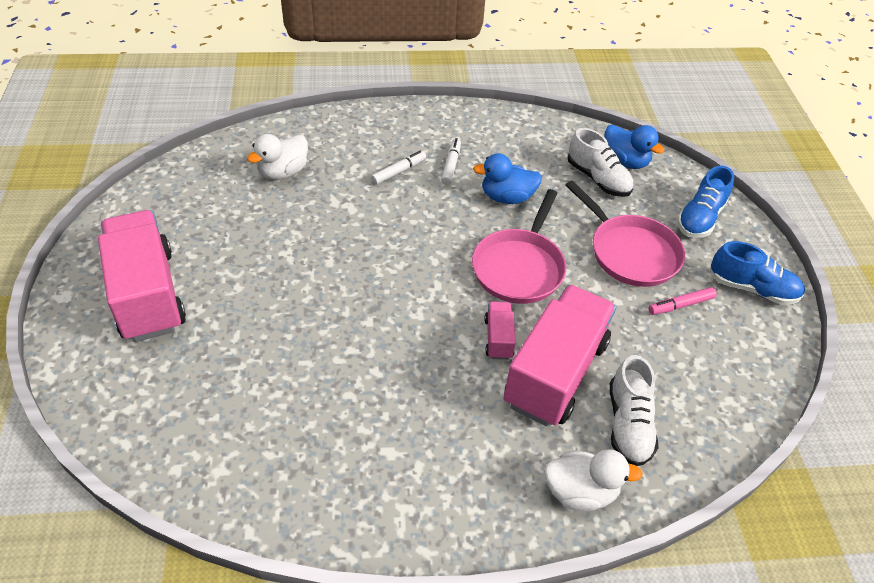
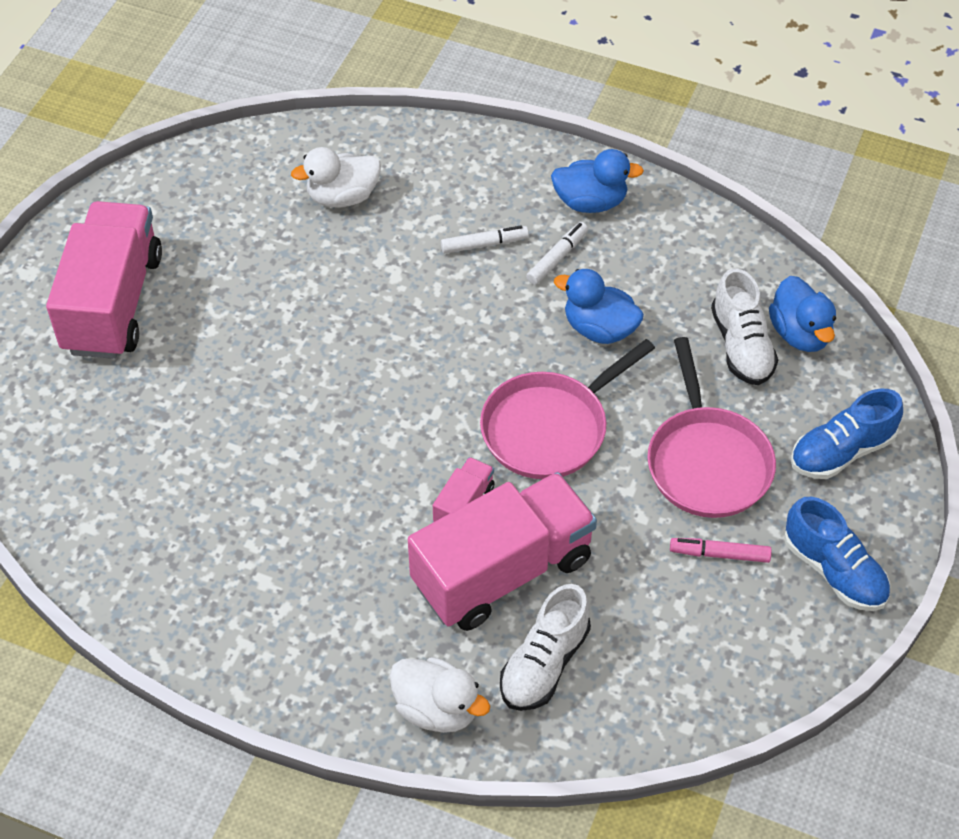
camera: 30 degrees right, 5 degrees up
(449, 128) = (590, 202): none -> blue duck

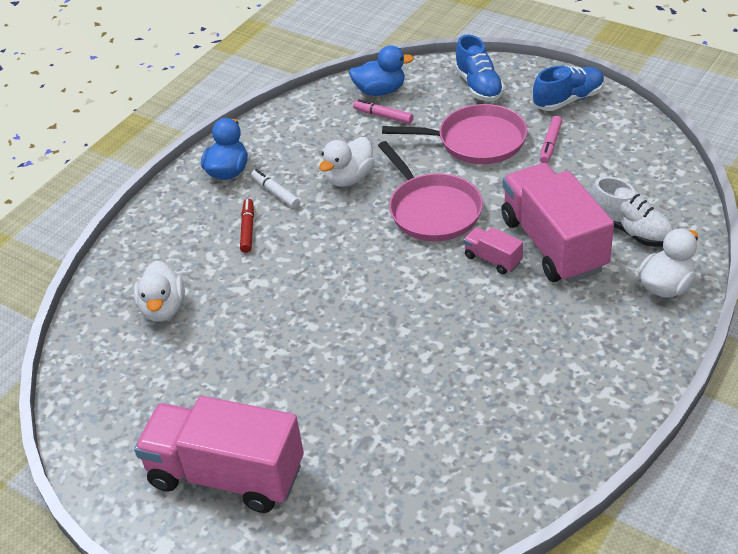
camera: 75 degrees left, 10 degrees down
(484, 244) = (247, 229): white marker -> red marker
(599, 329) = (349, 178): blue duck -> white duck
(741, 346) = (383, 116): white shoe -> pink marker

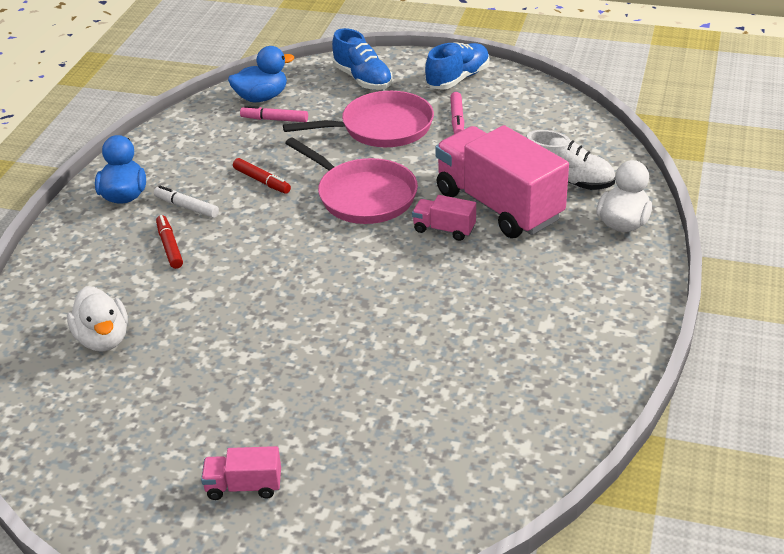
camera: 20 degrees left, 5 degrees down
(226, 475) = (244, 486): pink truck -> pink truck, size x0.44
(349, 178) = (262, 181): white duck -> red marker

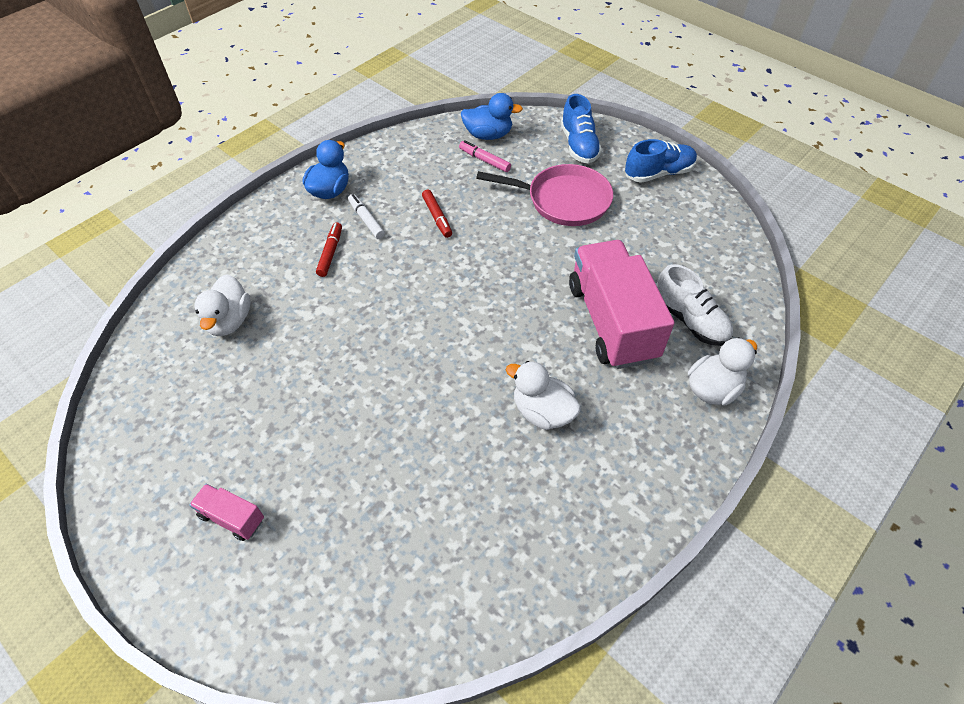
camera: 25 degrees right, 15 degrees up
(363, 196) = (505, 264): pink pan -> none
(444, 229) = (550, 327): pink truck -> none
(457, 119) = (632, 215): pink marker -> none
(485, 294) = (542, 412): none -> white duck

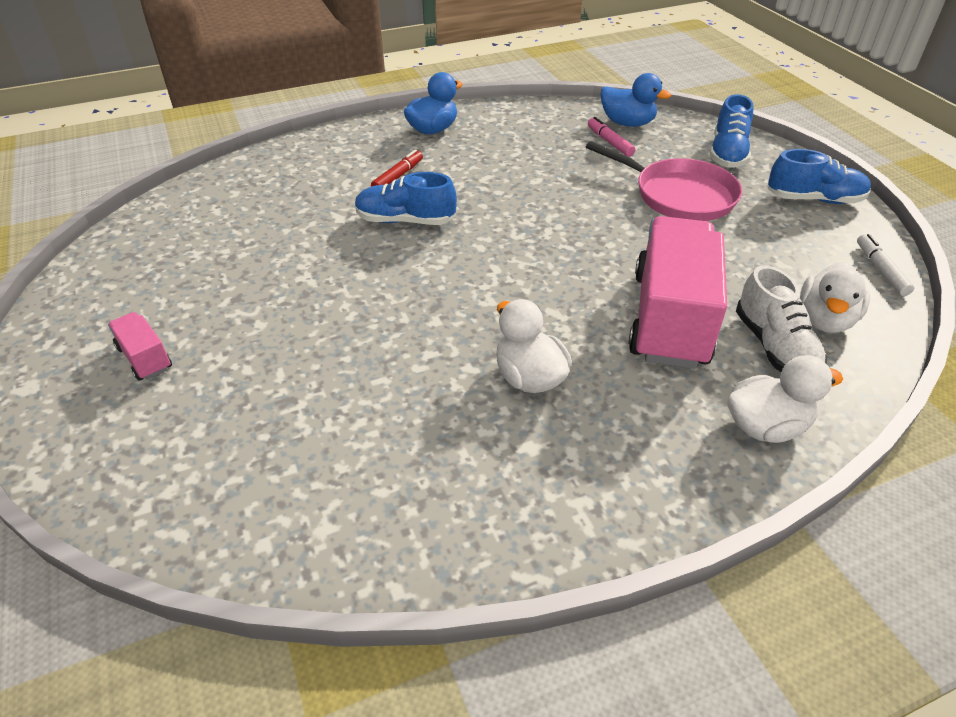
camera: 25 degrees right, 10 degrees down
(229, 321) = (265, 203): white duck -> white duck (825, 320)
(365, 298) = (405, 221): none -> blue shoe
(366, 220) = (452, 160): white marker -> white marker (880, 270)
(437, 217) = (526, 175): red marker -> none

